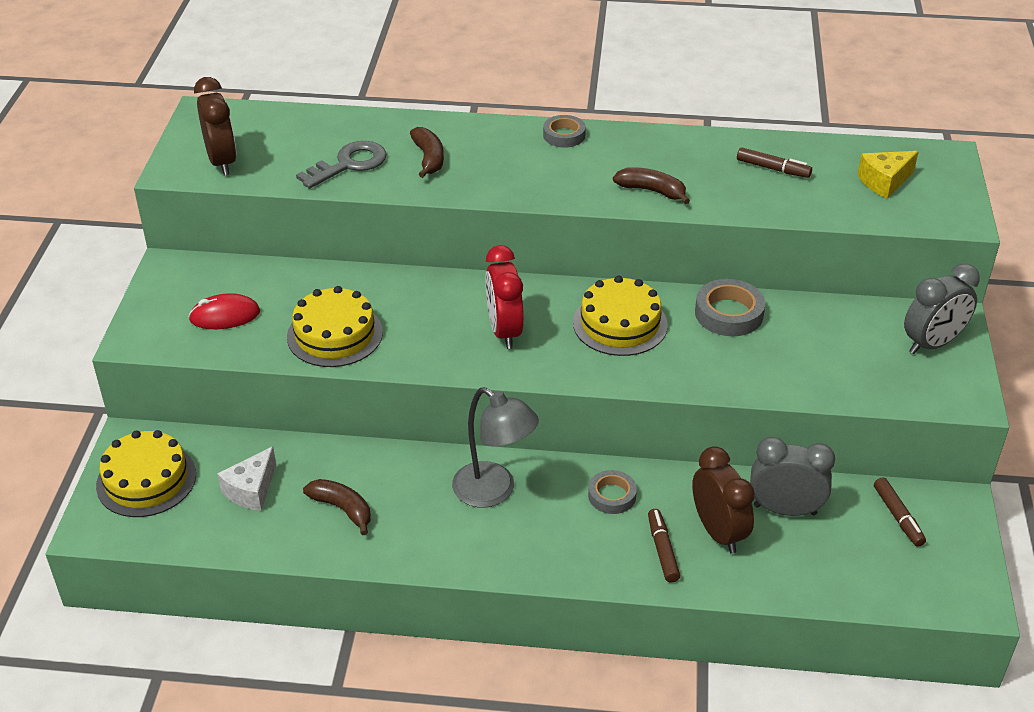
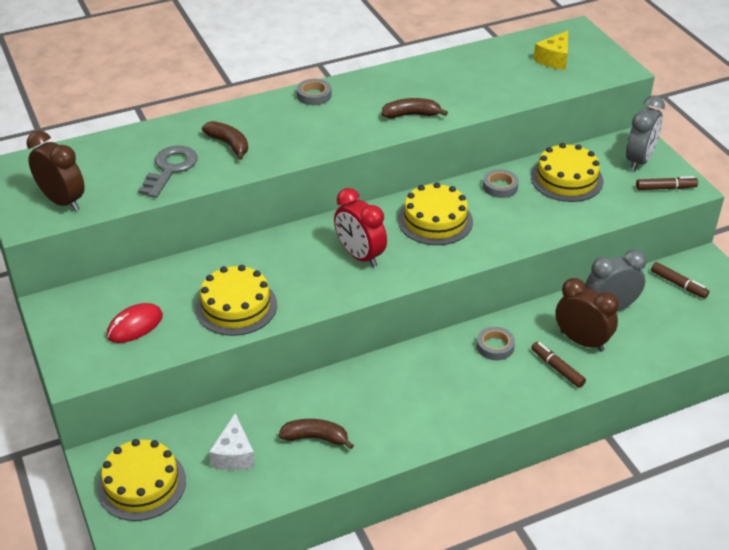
camera: 30 degrees left, 0 degrees up
(494, 491) = (414, 378): grey lamp -> none
(729, 313) = (500, 187): grey tape -> grey tape, size x0.66
(773, 169) = (477, 73): brown marker -> brown marker (665, 188)
(818, 333) = (566, 179): none -> yellow cake

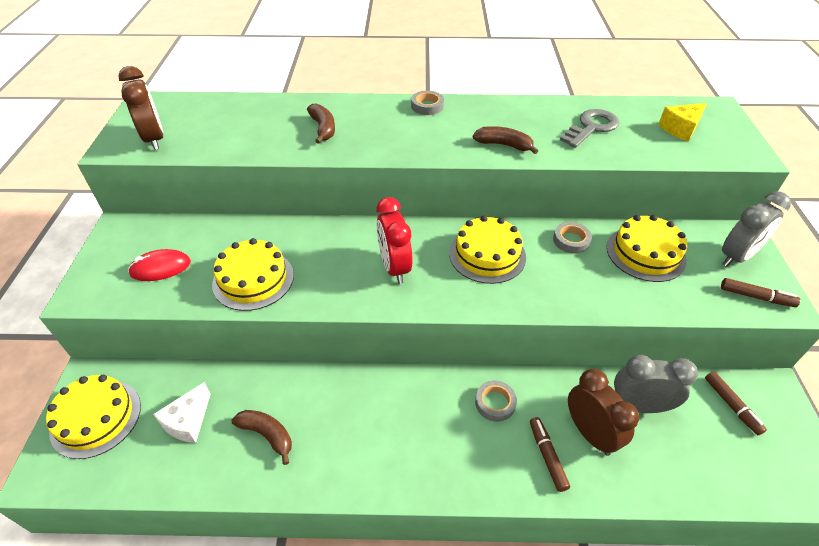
camera: 25 degrees right, 5 degrees up
(170, 169) = (259, 136): grey key -> grey key (592, 127)

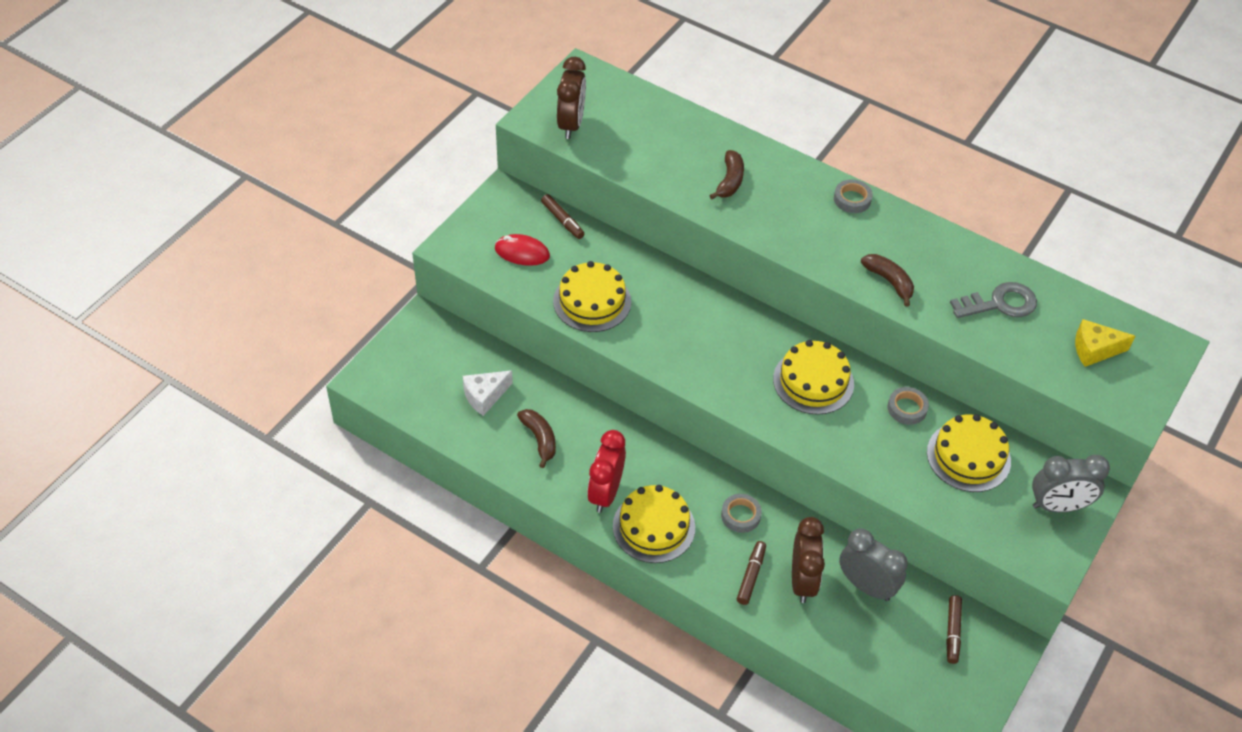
camera: 30 degrees right, 5 degrees up
(96, 418) = (418, 357): yellow cake -> yellow cake (654, 527)
(394, 267) = (719, 351): red clock -> red clock (605, 493)
(756, 297) = (1032, 547): brown marker -> brown marker (562, 220)

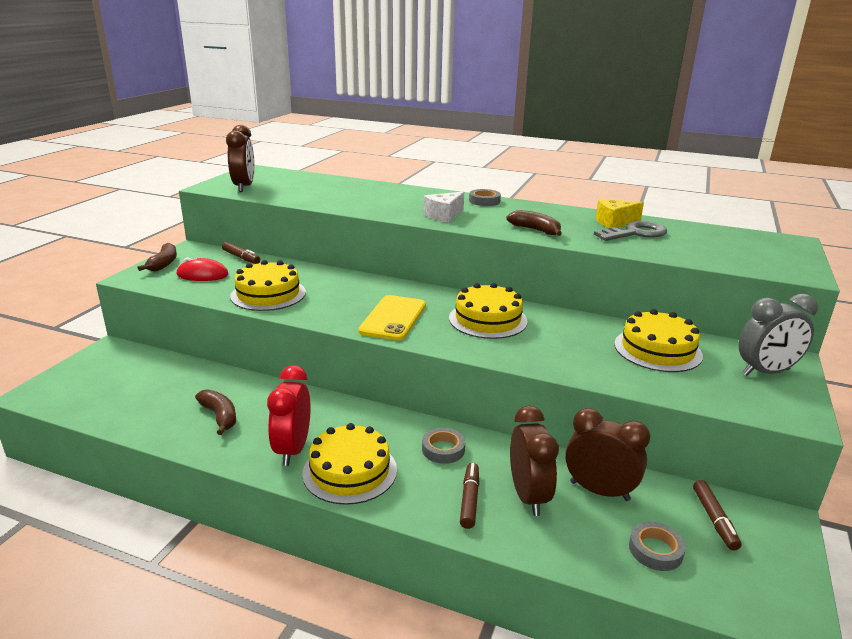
camera: 10 degrees left, 25 degrees down
(485, 396) = (163, 392): white cheese -> white cheese (444, 216)
(716, 364) = (393, 318): none -> yellow phone
(730, 181) = (381, 200): brown banana -> brown banana (164, 264)
(866, 586) = (599, 491): grey clock -> brown clock
(907, 408) = (582, 327): grey tape -> grey tape (655, 550)
(1094, 350) = (733, 247): yellow cheese -> yellow cheese (614, 222)

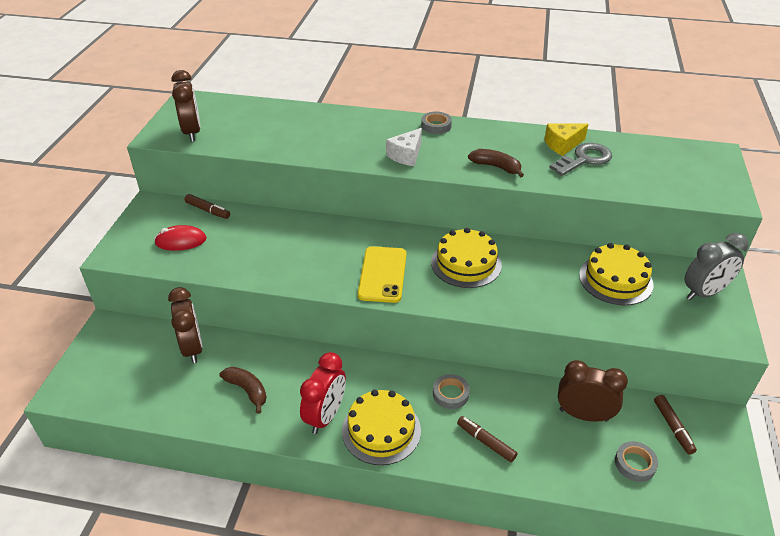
camera: 10 degrees left, 15 degrees up
(164, 264) = (134, 230): brown banana -> none
(268, 294) = (256, 259): yellow cake -> none
(293, 449) = (325, 416): red clock -> red clock turned 150 degrees counterclockwise
(469, 500) = (486, 442): brown marker -> brown marker turned 45 degrees counterclockwise
(528, 496) = (530, 430): brown clock -> brown clock (192, 348)

